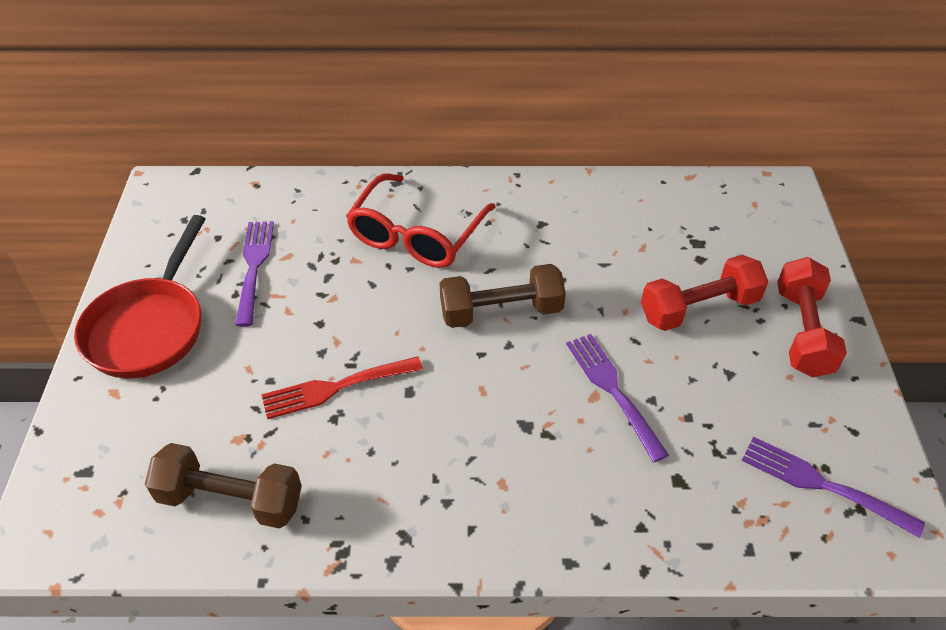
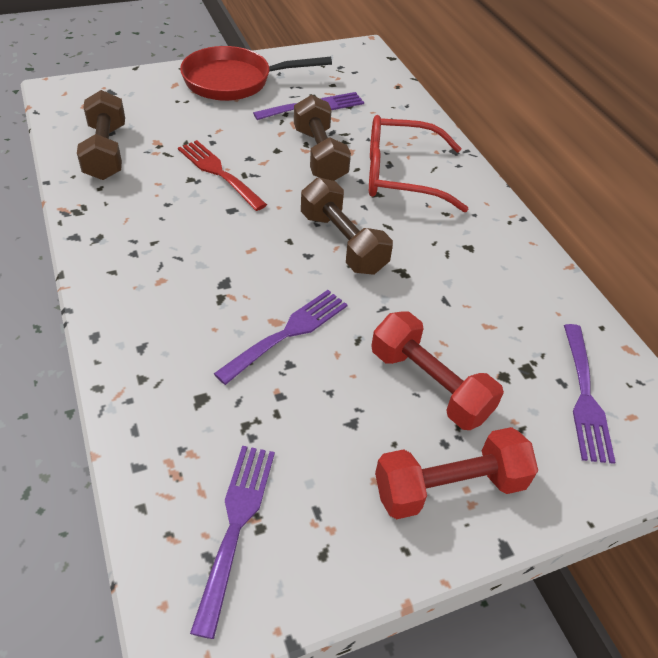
camera: 65 degrees right, 0 degrees up
(348, 288) = (319, 155): none -> brown dumbbell
(731, 221) = (584, 396): none -> purple fork

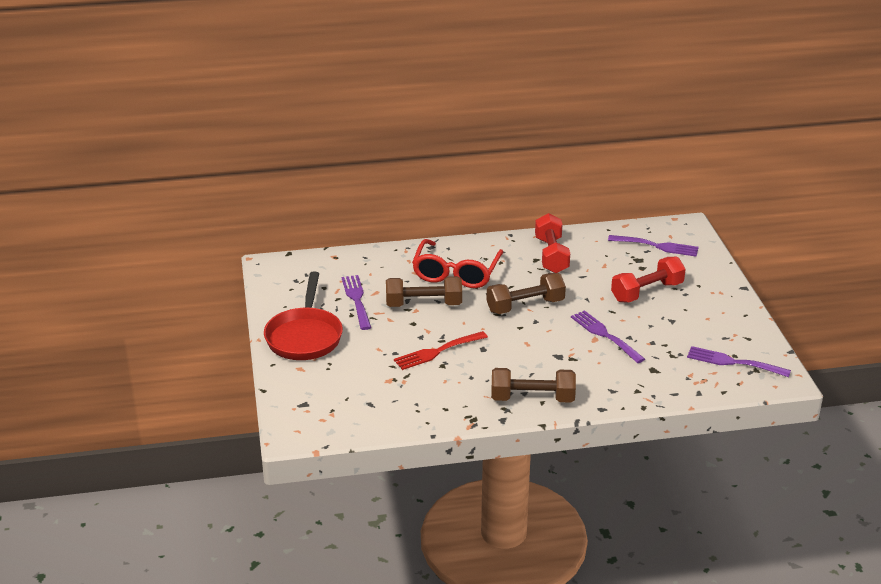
camera: 75 degrees left, 15 degrees down
(106, 152) = (398, 405): brown dumbbell -> brown dumbbell (532, 398)
(449, 487) = (711, 297): red dumbbell -> red dumbbell (551, 255)

